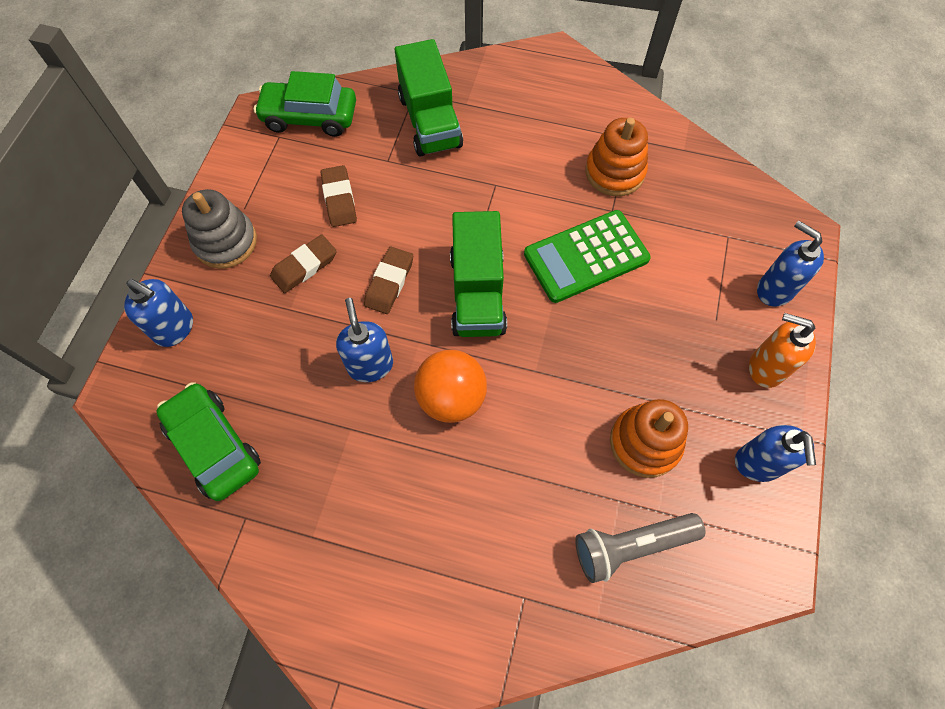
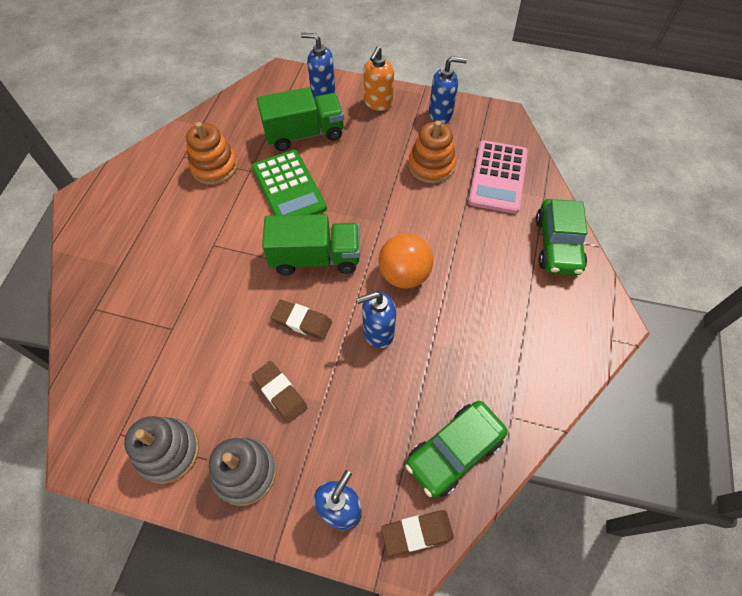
camera: 90 degrees left, 5 degrees down
(256, 176) = (168, 451): none -> grey stacking toy
(309, 117) = (101, 404): green car -> green car (557, 244)
(339, 199) = (209, 368): brown eraser -> brown eraser (417, 532)
(430, 121) = (133, 295): green truck -> green truck (304, 134)
(631, 546) = (498, 177): grey flashlight -> pink calculator
(774, 289) = (322, 92): blue soap dispenser -> blue soap dispenser turned 60 degrees clockwise

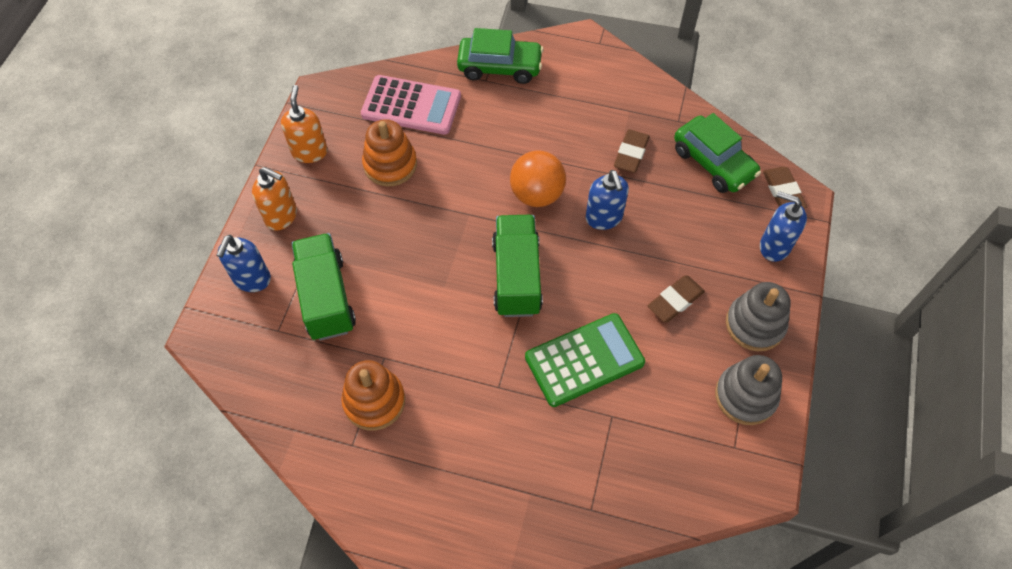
camera: 90 degrees left, 0 degrees up
(289, 188) = (415, 310): green calculator -> green calculator (584, 360)
(302, 321) = (595, 286): brown eraser -> brown eraser (631, 153)
(440, 114) = (309, 152): blue soap dispenser -> orange soap dispenser

